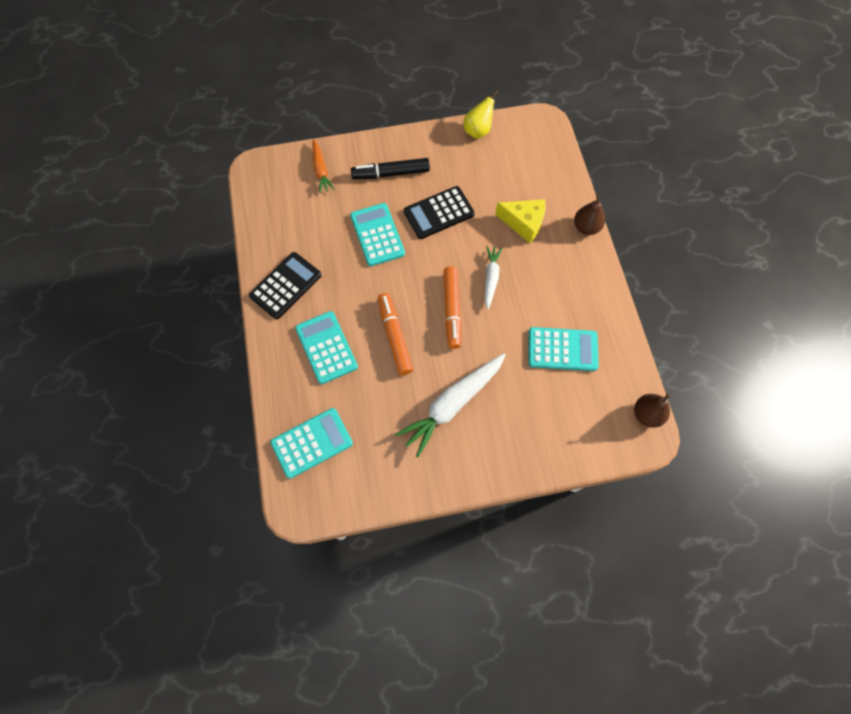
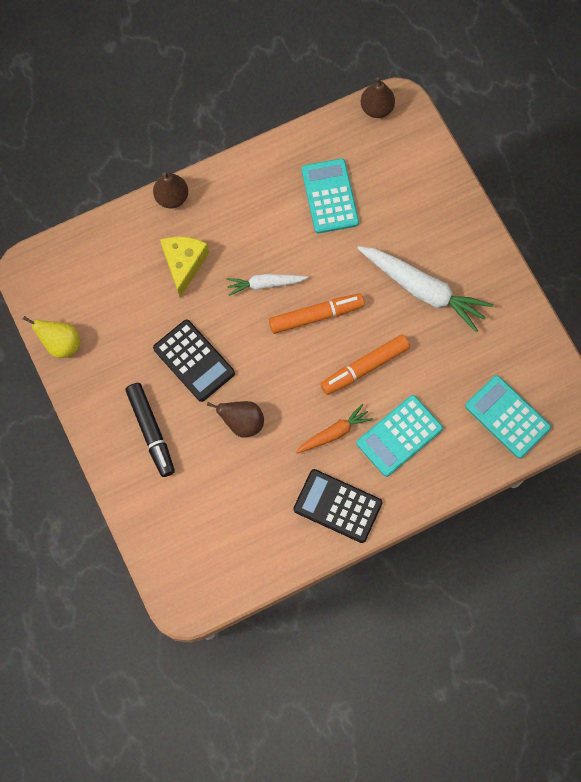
camera: 105 degrees left, 5 degrees up
(321, 170) = (167, 518): orange carrot -> orange carrot (334, 433)
(377, 235) = (242, 422): turquoise calculator -> brown pear

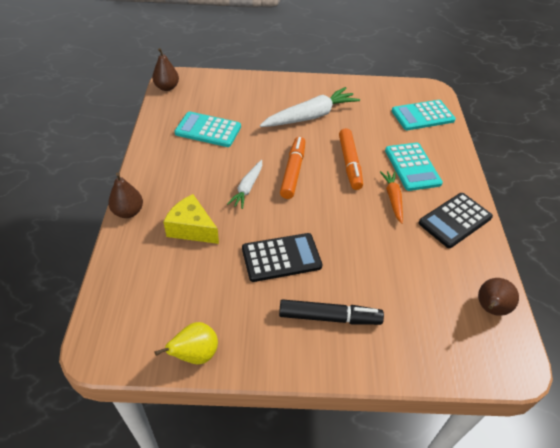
camera: 65 degrees left, 25 degrees down
(242, 422) = (355, 249): brown pear -> brown pear (490, 308)

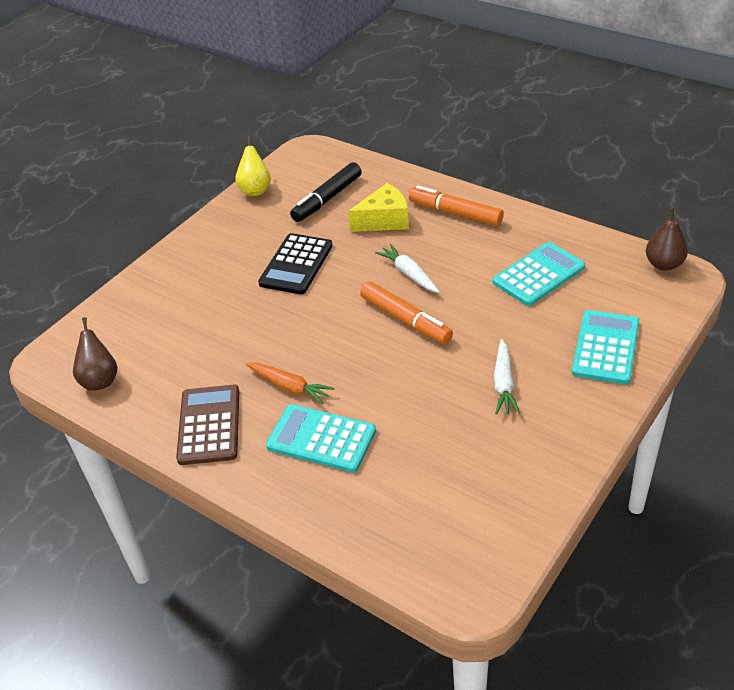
camera: 130 degrees right, 5 degrees down
(128, 212) = (441, 188): brown pear -> none
(310, 116) = (503, 383): white carrot -> white carrot, size x0.56
(329, 317) = (209, 269): black marker -> black marker (327, 199)
(349, 163) = (379, 378): orange marker -> orange marker (455, 213)
(422, 116) = (413, 525): turquoise calculator -> turquoise calculator (605, 347)
(455, 220) = (209, 425): black calculator -> brown calculator

